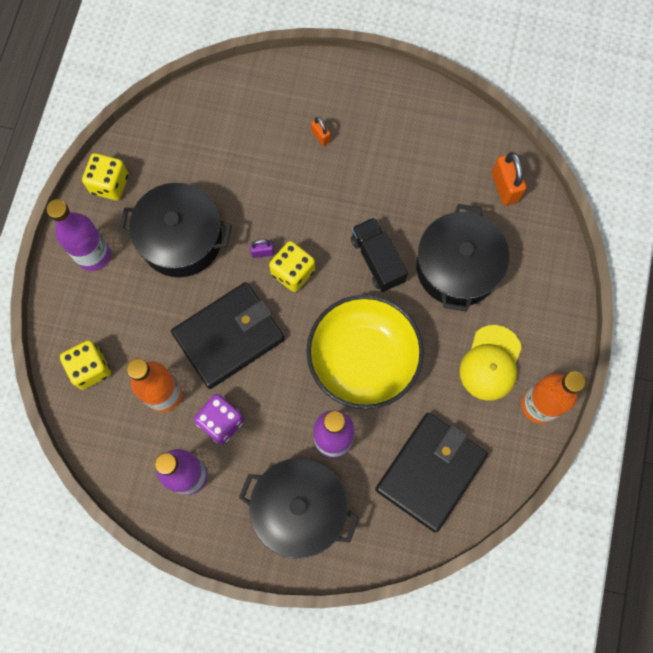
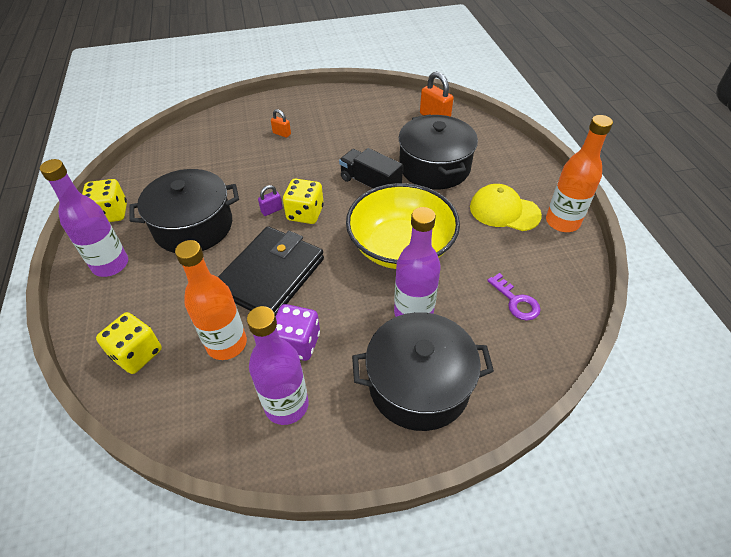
camera: 25 degrees left, 25 degrees down
(430, 472) = (516, 301): black wallet -> purple key
(491, 363) = (504, 211): yellow cap -> yellow cap turned 120 degrees clockwise

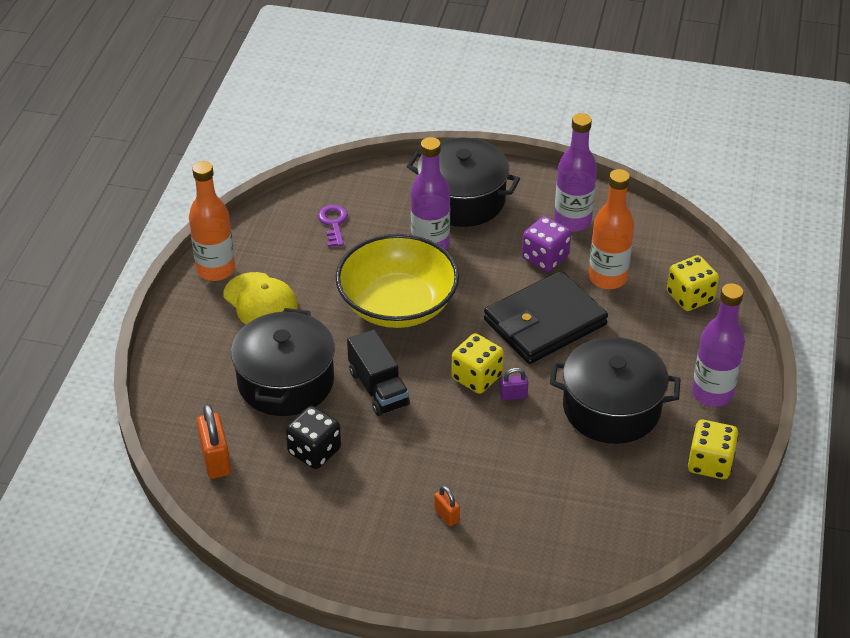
camera: 155 degrees left, 5 degrees down
(382, 138) = (314, 451): none -> black dice

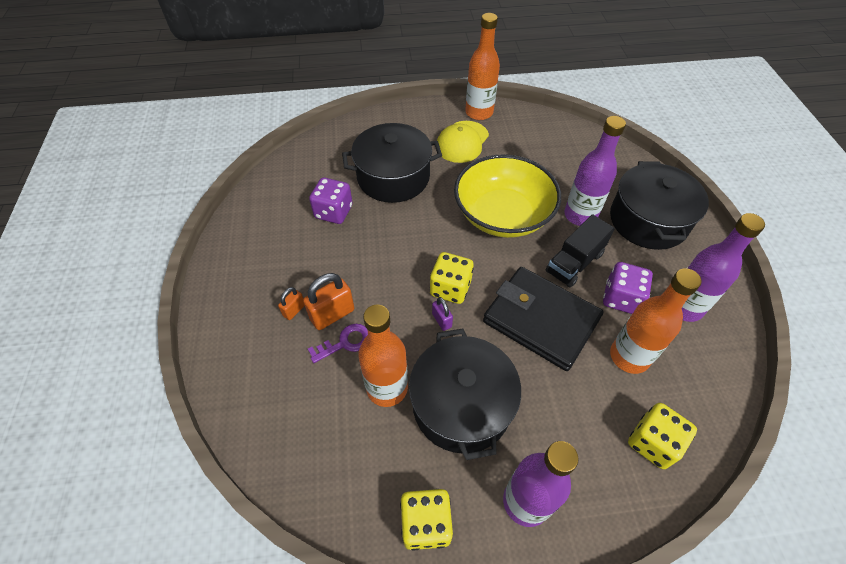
camera: 70 degrees right, 10 degrees up
(216, 460) = (308, 165): orange padlock -> orange padlock (332, 314)
(314, 451) = (333, 212): black dice -> purple dice
(333, 223) = (564, 154): purple key -> purple key (345, 342)
(378, 388) = (409, 229): black truck -> black truck (574, 262)
(573, 458) = (387, 388): none -> orange bottle

